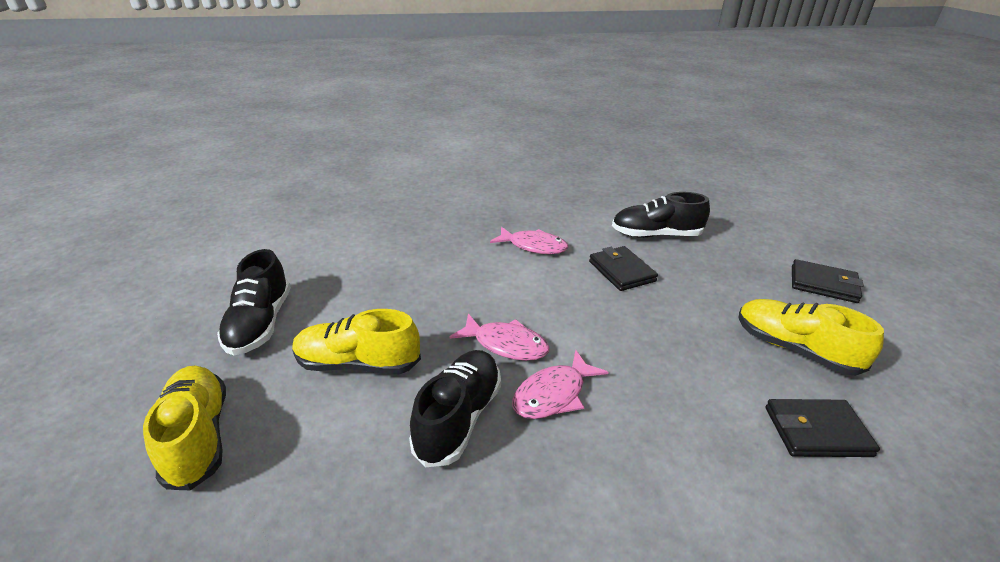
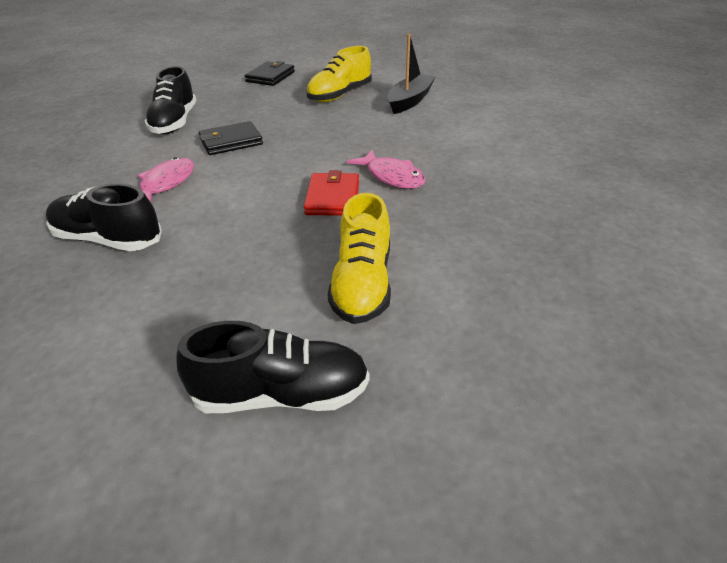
camera: 90 degrees left, 5 degrees up
(198, 437) = (489, 387): yellow shoe -> none
(459, 418) = (424, 217): black shoe -> black shoe (108, 240)
(506, 344) = (333, 198): pink fish -> red wallet
(816, 431) = (410, 101): black wallet -> black boat

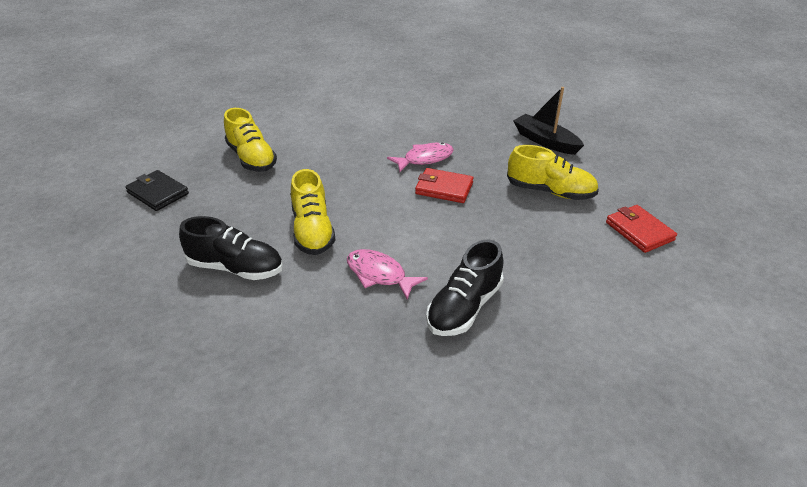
camera: 75 degrees left, 0 degrees up
(231, 142) = (312, 231): black wallet -> yellow shoe
(281, 394) = (639, 231): black shoe -> red wallet
(410, 101) = (295, 127): black boat -> black boat (545, 141)

